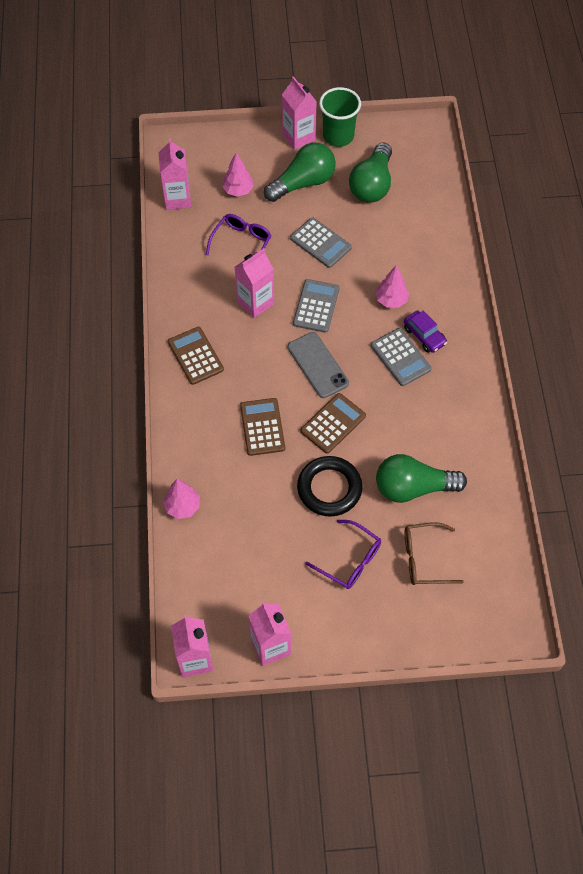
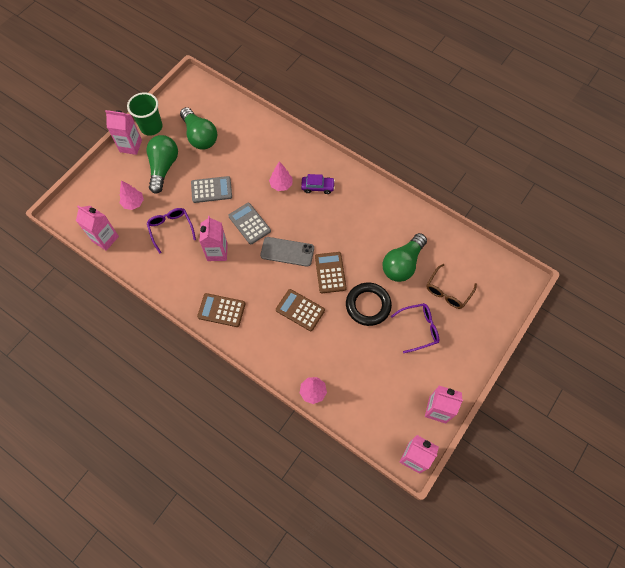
camera: 50 degrees left, 5 degrees up
(400, 357) = (320, 208): grey calculator -> none

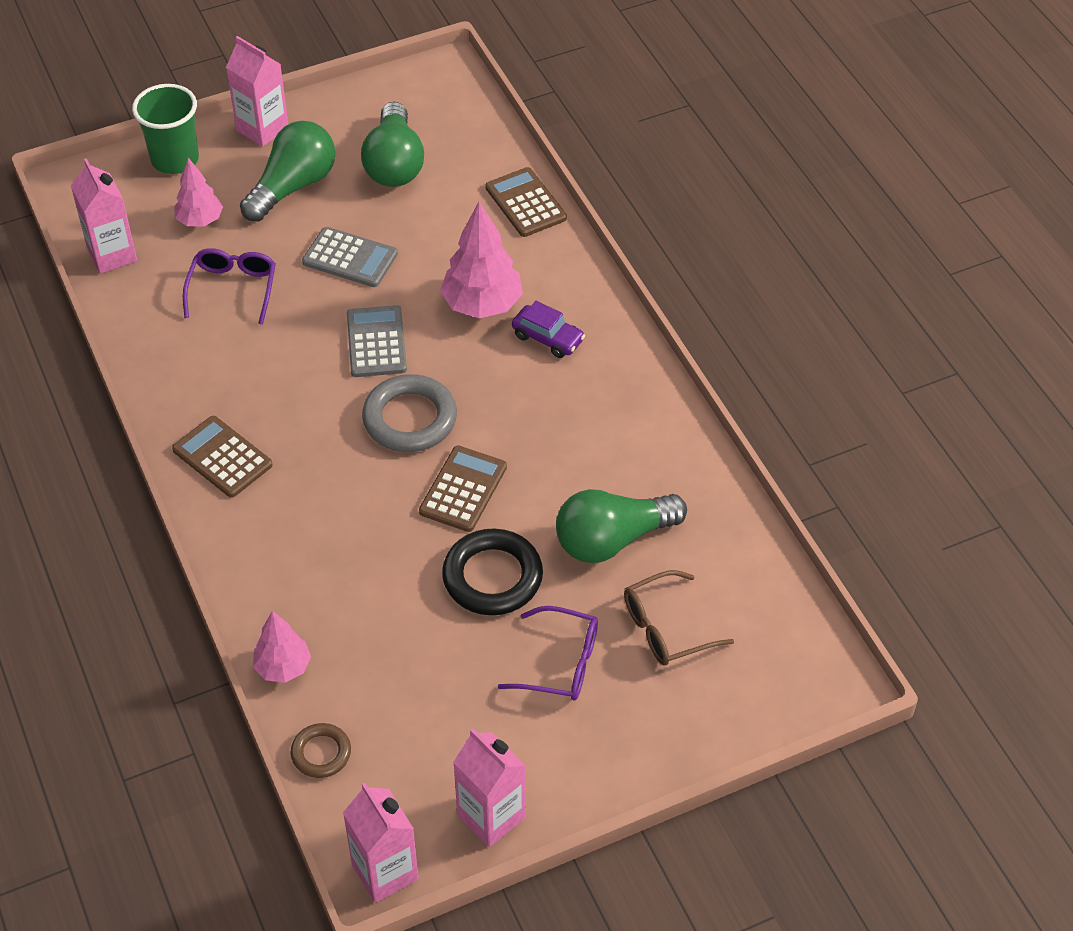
camera: 30 degrees right, 15 degrees down
(151, 127) = (320, 114): green cup -> green cup (175, 159)
(217, 252) = (285, 362): pink carton -> none
(281, 185) = (482, 305): pink tree -> pink tree, size x1.62
(287, 252) = (410, 419): grey phone -> grey ring
(300, 310) = (361, 524): brown calculator -> brown calculator (526, 203)
(354, 421) = (321, 753): none -> brown ring

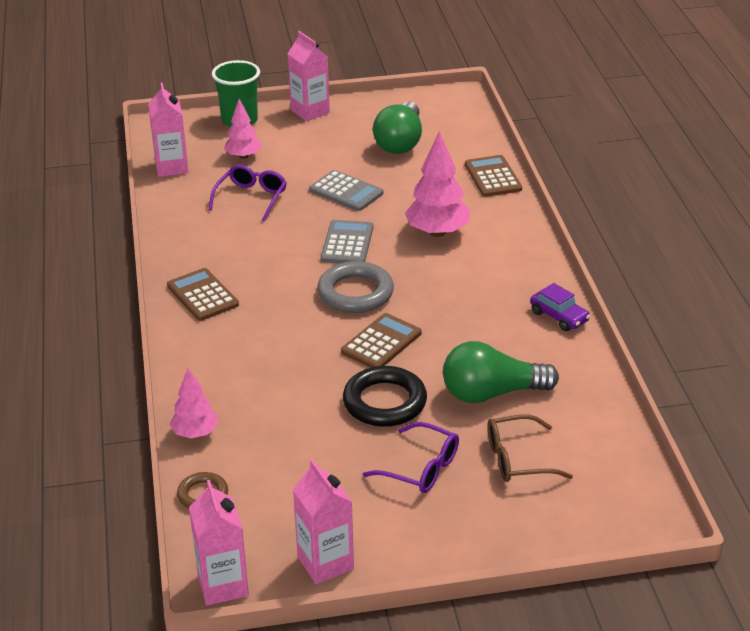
camera: 15 degrees right, 15 degrees down
(293, 186) = (319, 146): green light bulb -> none
(548, 338) = (482, 259): purple car -> purple car (559, 316)

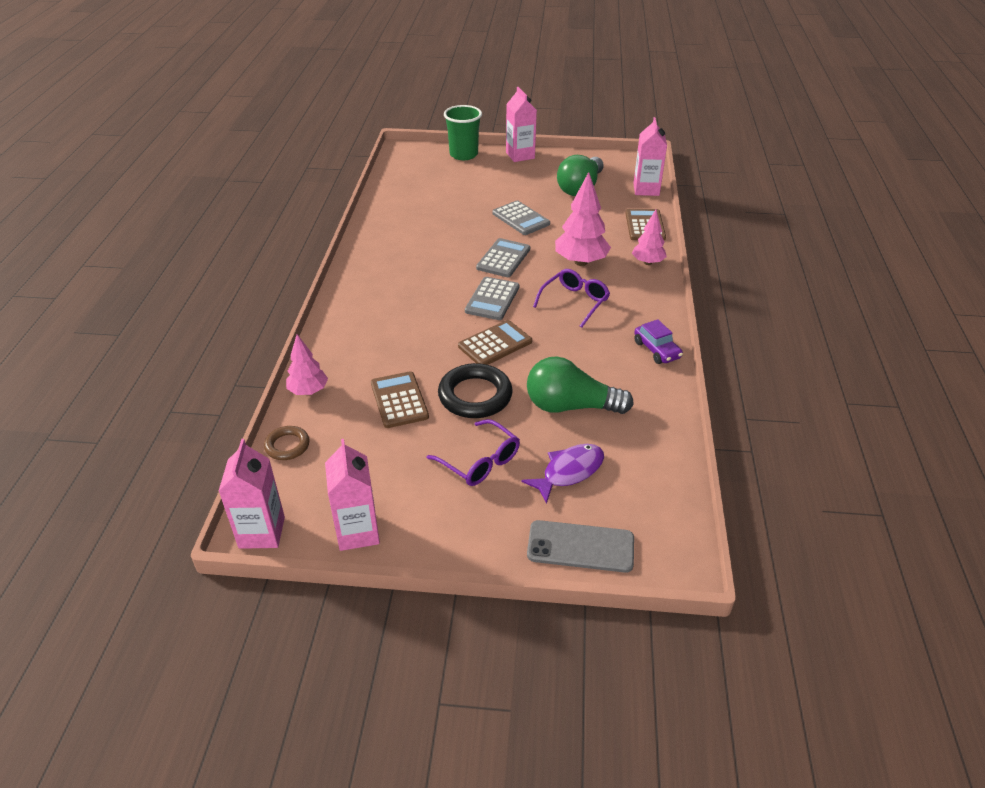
camera: 15 degrees right, 5 degrees up
(171, 167) = (396, 180): pink carton -> pink carton (646, 189)
(202, 295) = (371, 280): brown calculator -> brown calculator (399, 400)
(243, 156) = (454, 180): pink tree -> pink tree (647, 262)
(251, 198) = (445, 212): purple glasses -> purple glasses (575, 302)
(355, 293) = (492, 299): grey ring -> grey calculator
(517, 459) = (569, 472): brown glasses -> purple fish
(558, 527) = (580, 546): none -> grey phone

